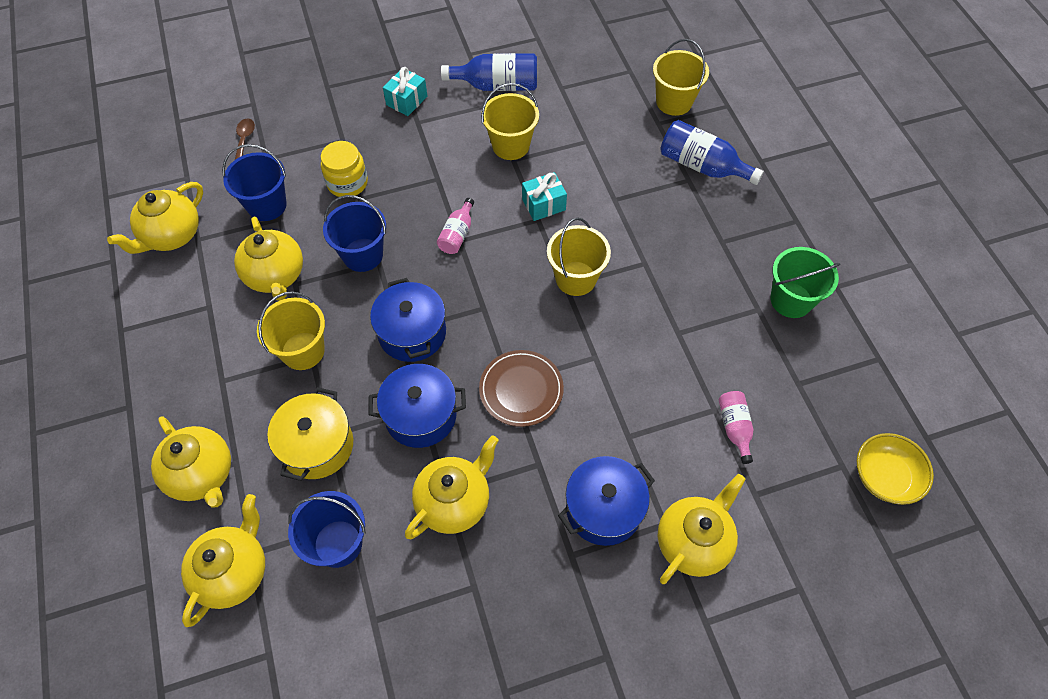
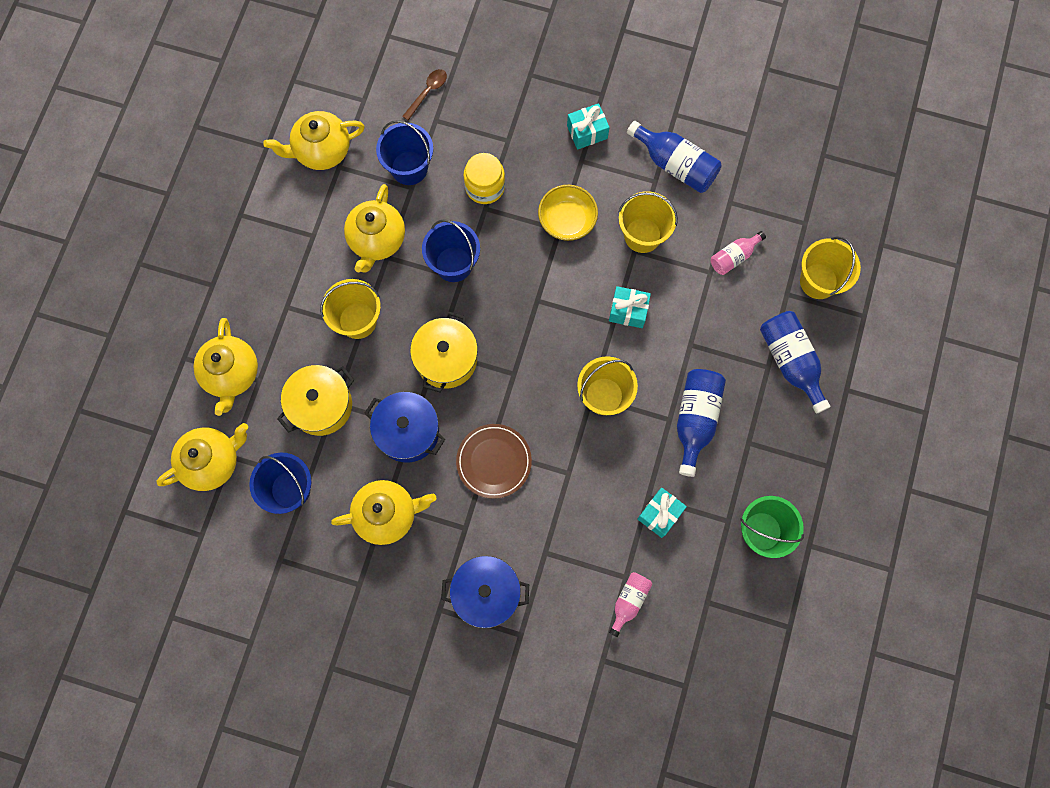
camera: 35 degrees right, 15 degrees up
(412, 333) = (446, 359): blue pot -> yellow pot
(457, 234) = (539, 293): pink bottle -> pink bottle (734, 257)
(665, 250) = (695, 419): none -> blue bottle
(693, 542) = (530, 661): yellow teapot -> none
(699, 340) = (660, 514): none -> turquoise gift
(884, 477) = (710, 716): yellow bowl -> yellow bowl (567, 220)

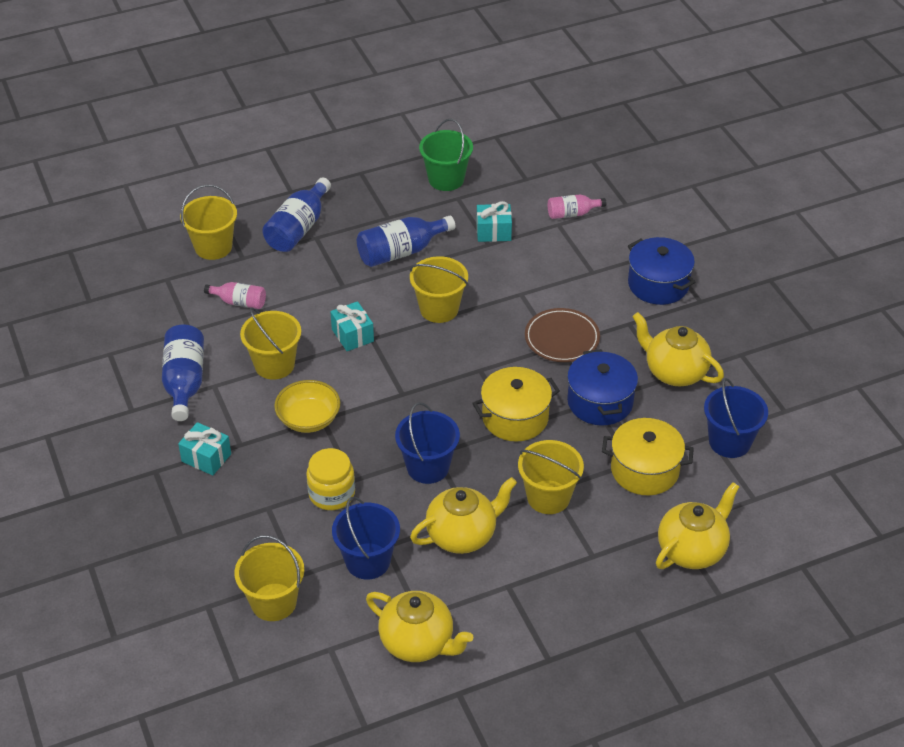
camera: 130 degrees left, 30 degrees down
(212, 462) = (773, 507): yellow teapot -> none
(427, 92) = (273, 602): brown spoon -> yellow bucket

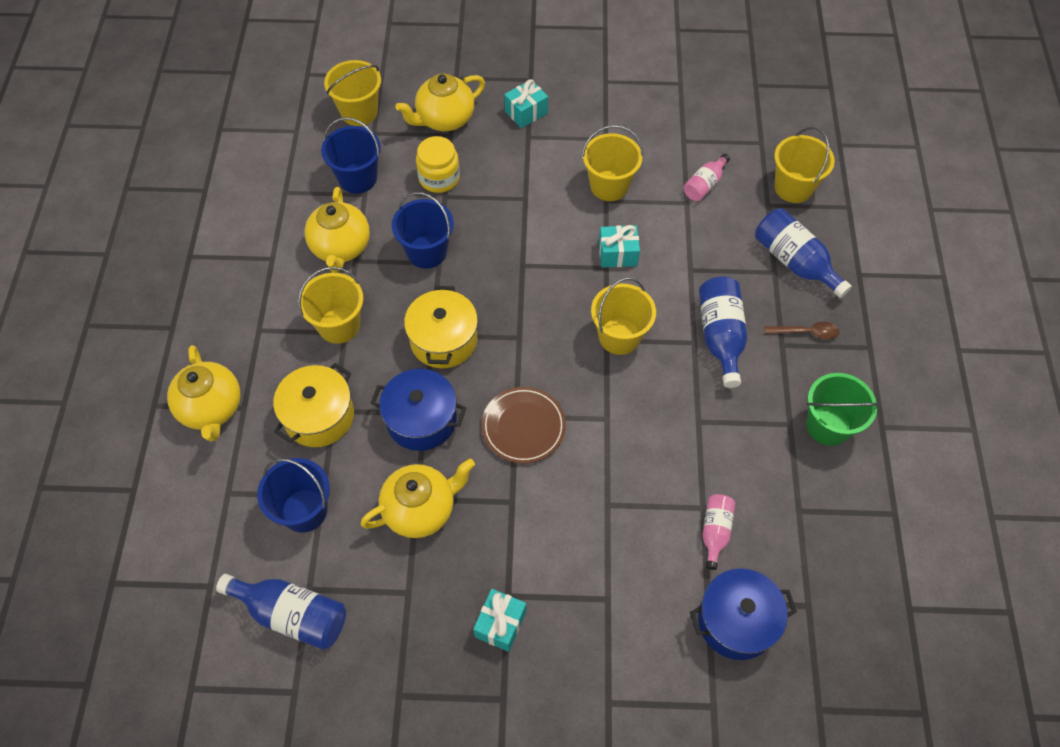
camera: 115 degrees right, 15 degrees up
(184, 382) = (620, 121): blue bottle -> blue bottle (292, 614)
(308, 419) = (530, 189): yellow bowl -> none
(367, 207) = (806, 332): none -> brown spoon
(418, 642) = (263, 182): yellow teapot -> yellow teapot (444, 119)
(493, 232) = (716, 435): turquoise gift -> turquoise gift (500, 624)
(658, 284) = (555, 564): blue pot -> blue pot (736, 621)

